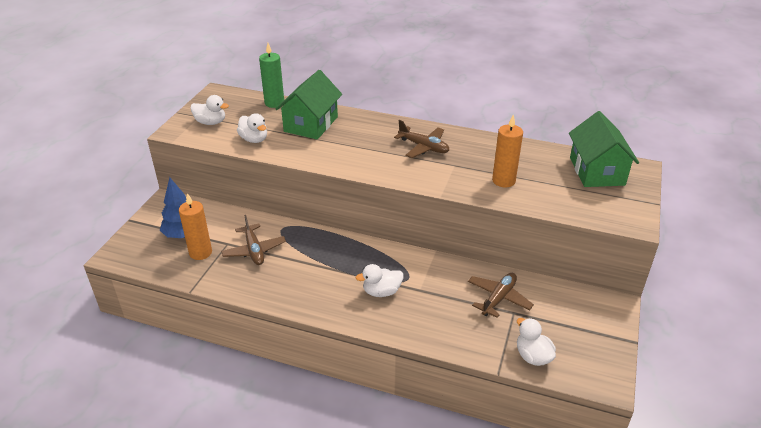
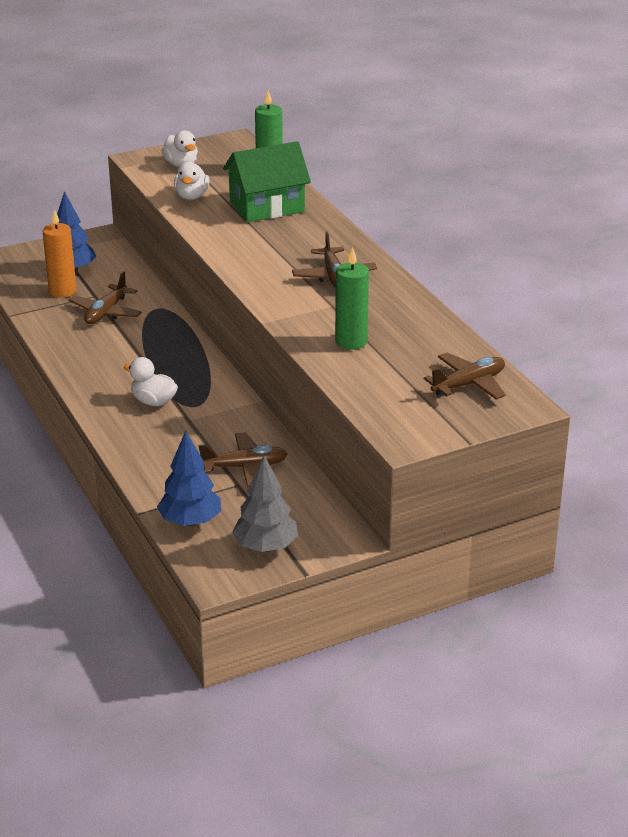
camera: 45 degrees right, 5 degrees down
(503, 181) = (351, 341): orange candle -> green candle
(533, 356) = (190, 521): white duck -> blue tree
(592, 341) = (265, 547): none -> grey tree
(597, 171) = (469, 384): green house -> brown plane

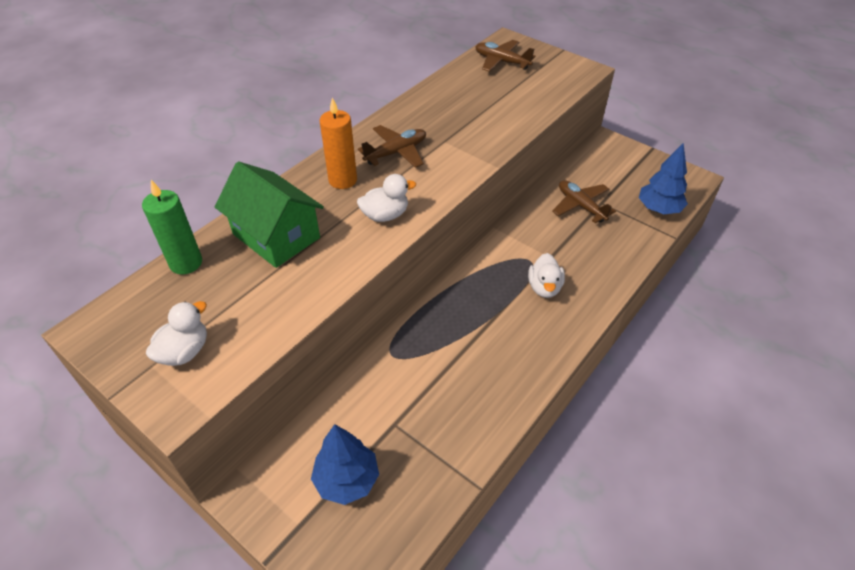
camera: 115 degrees left, 15 degrees up
(62, 291) = (400, 461): orange candle -> orange candle (342, 180)
(106, 312) = (423, 394): brown plane -> none
(192, 196) = (275, 305): white duck -> white duck (385, 215)
(265, 547) = (647, 169): grey tree -> none
(351, 341) = (490, 118): green candle -> none

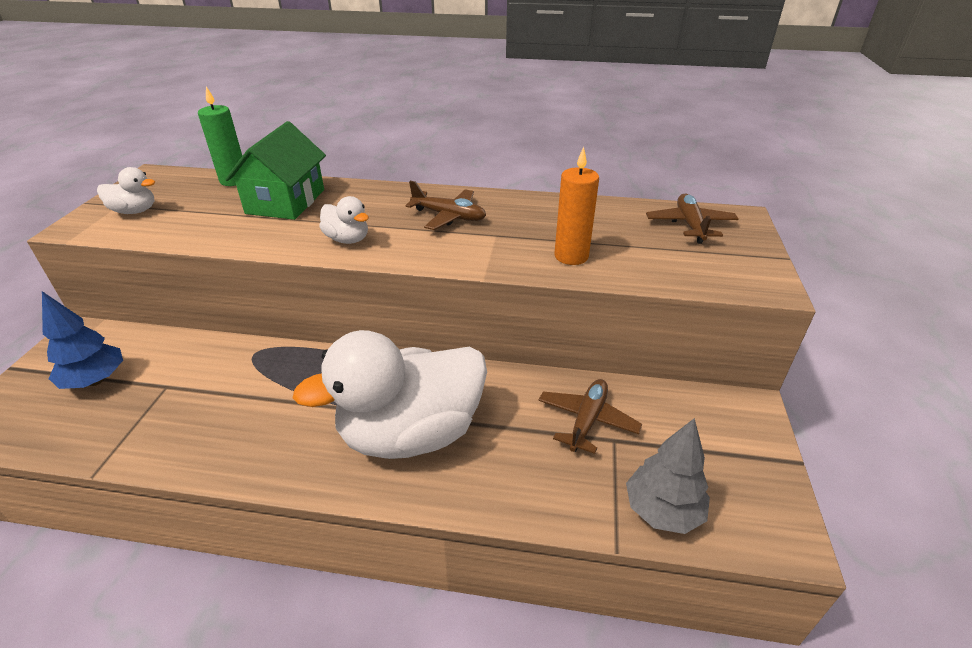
camera: 60 degrees right, 10 degrees down
(342, 180) = (383, 205): orange candle -> orange candle (571, 256)
(544, 287) = (411, 433): white duck -> white duck, size x2.37
(658, 209) = (662, 510): blue tree -> grey tree

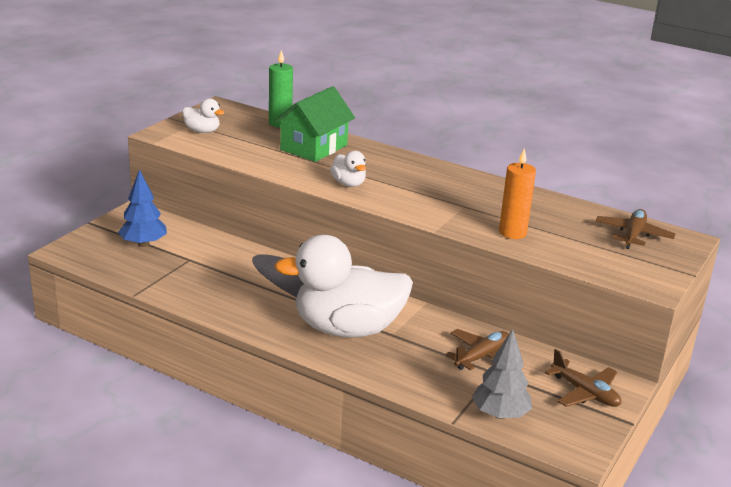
camera: 20 degrees right, 10 degrees down
(449, 216) = (435, 185): brown plane -> brown plane (585, 393)

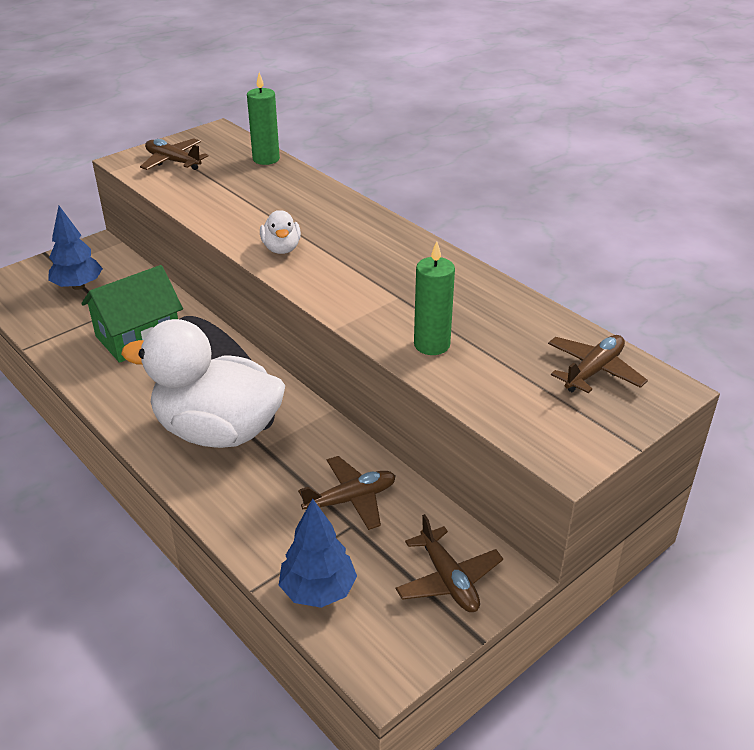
camera: 20 degrees right, 10 degrees up
(202, 131) = (173, 161): white duck -> brown plane
(314, 147) = (279, 195): green house -> green house (138, 337)
(500, 414) = (318, 590): grey tree -> blue tree
(512, 233) = (431, 345): orange candle -> green candle

